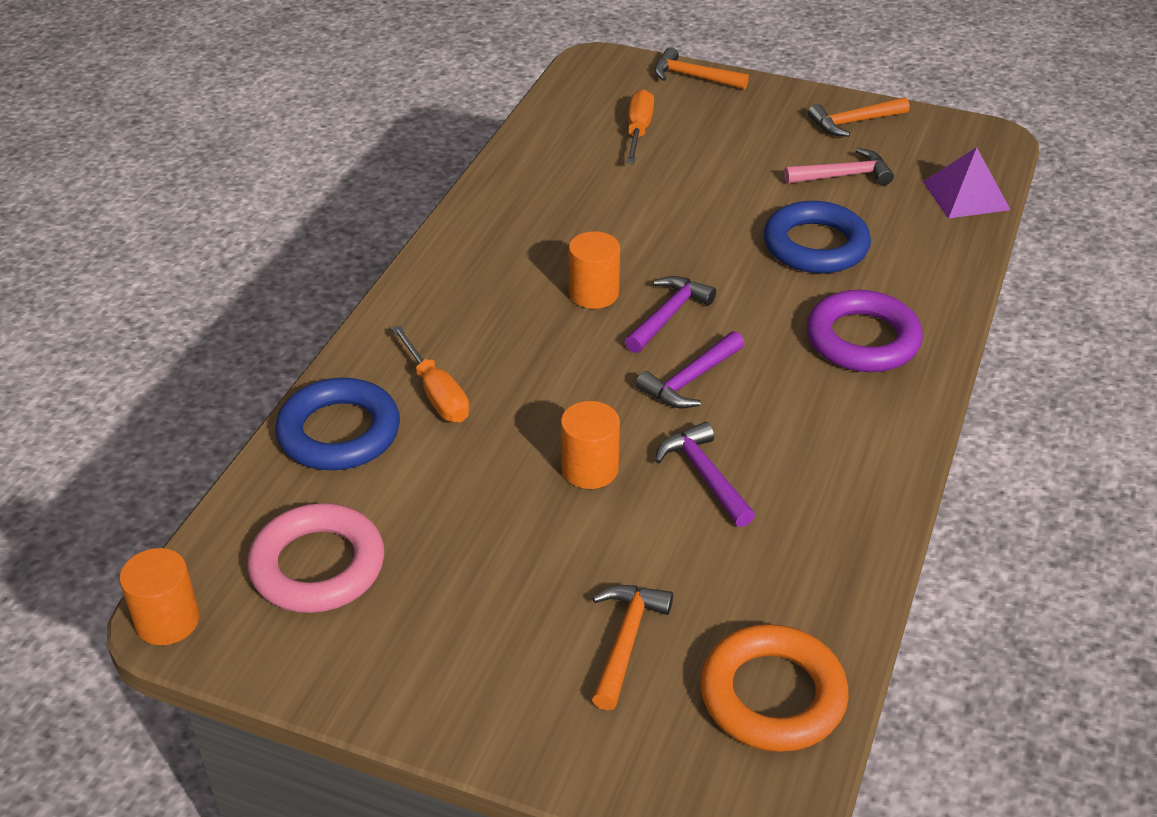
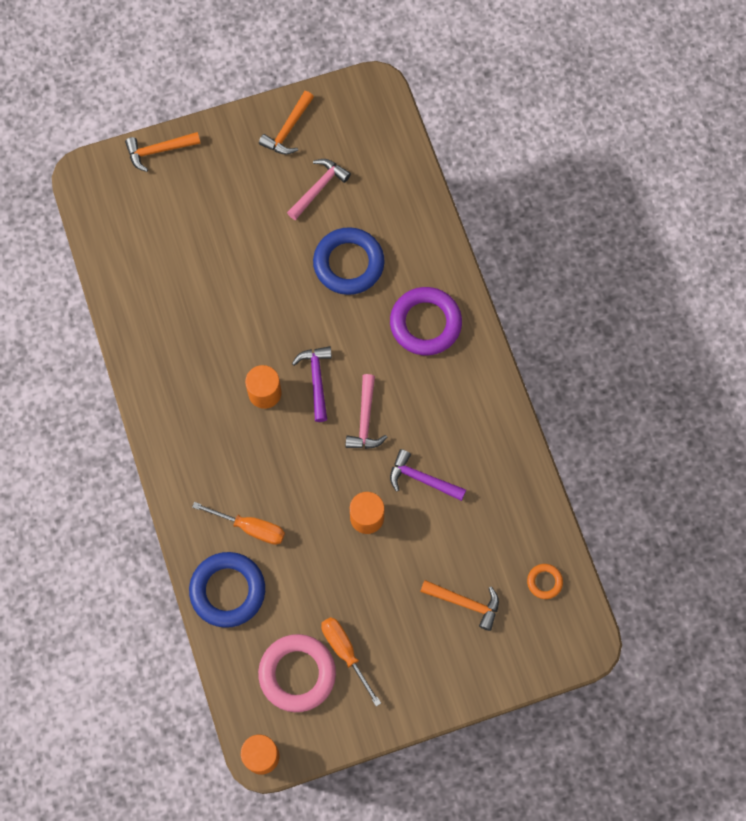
camera: 40 degrees left, 30 degrees up
(626, 641) = (465, 603): orange hammer -> orange hammer turned 135 degrees clockwise
(638, 131) = (170, 231): orange screwdriver -> orange screwdriver (345, 652)
(690, 380) = (365, 419): purple hammer -> pink hammer
(772, 695) = (544, 582): orange ring -> orange ring, size x0.47
(965, 195) = (396, 157): purple pyramid -> none

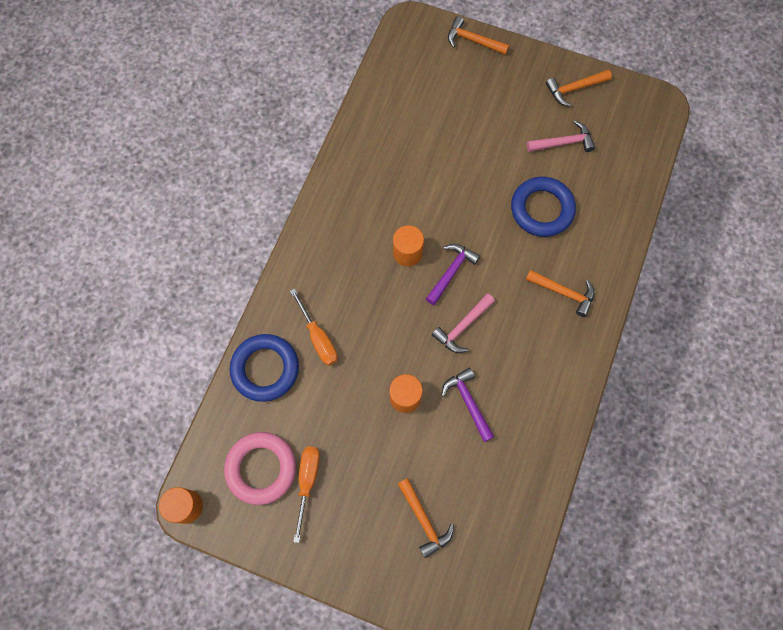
camera: 40 degrees right, 0 degrees up
(425, 323) = (563, 293): purple ring -> orange hammer
(544, 582) = (497, 555): orange ring -> none

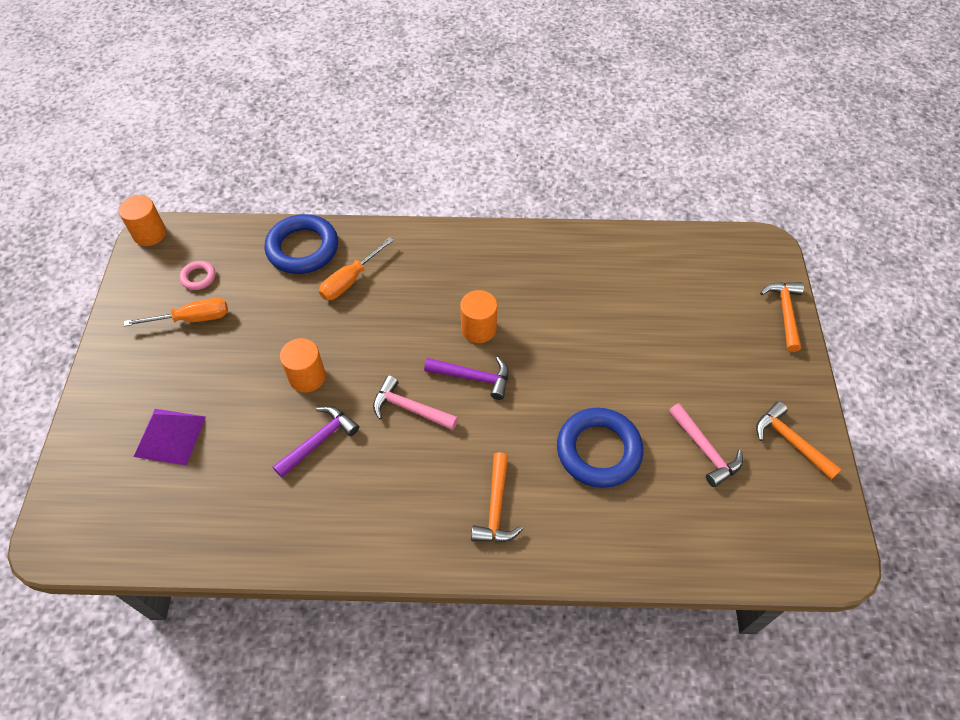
camera: 70 degrees right, 15 degrees down
(261, 468) = (198, 277): pink ring -> pink ring, size x0.47
(424, 520) = (170, 436): orange hammer -> purple pyramid

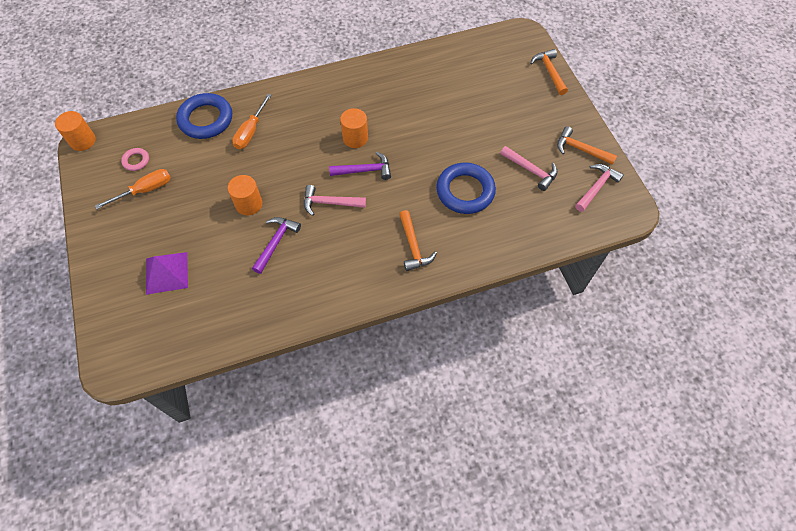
camera: 20 degrees left, 5 degrees up
(795, 507) = (596, 187): none -> pink hammer

